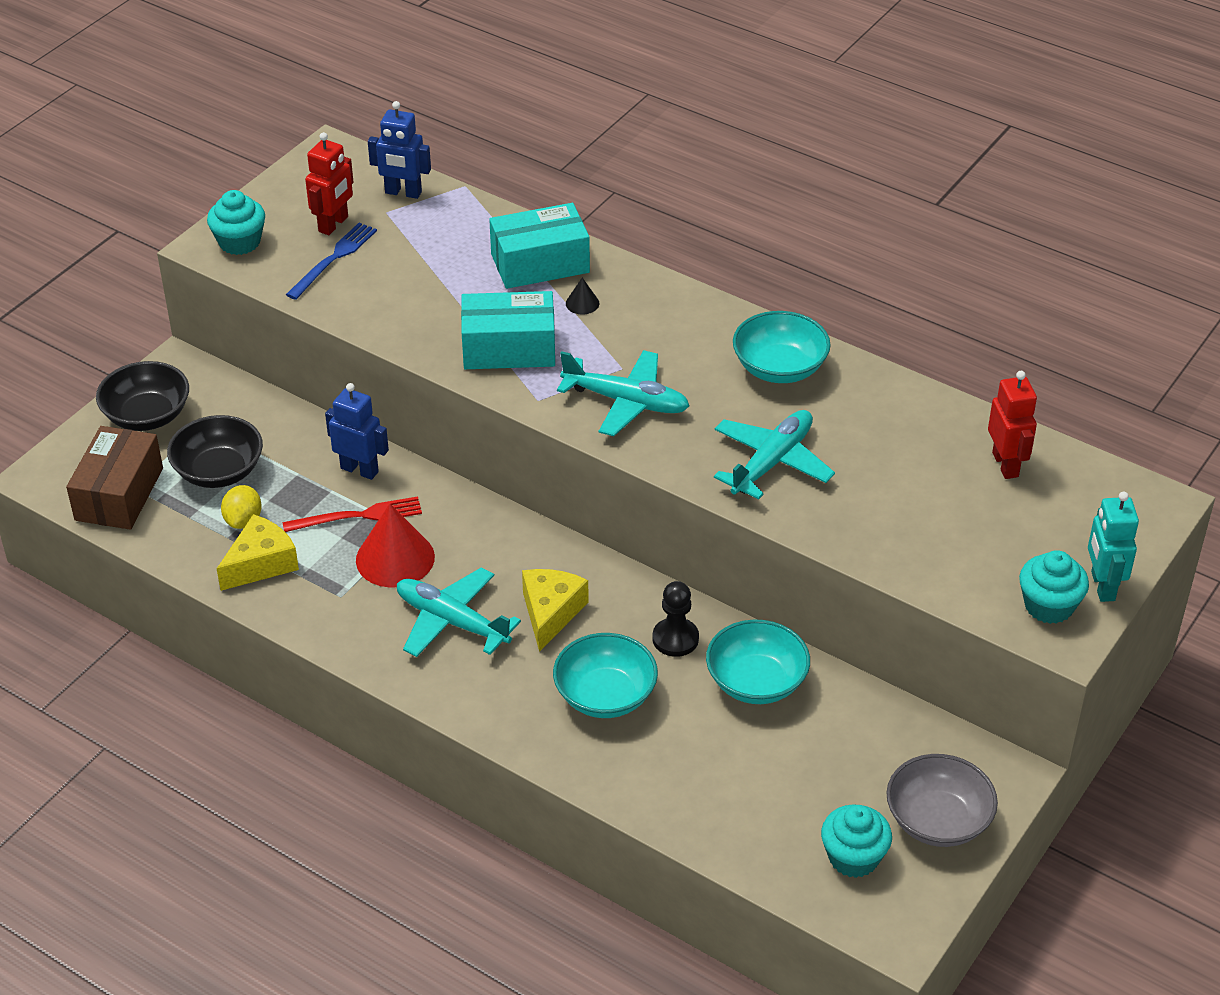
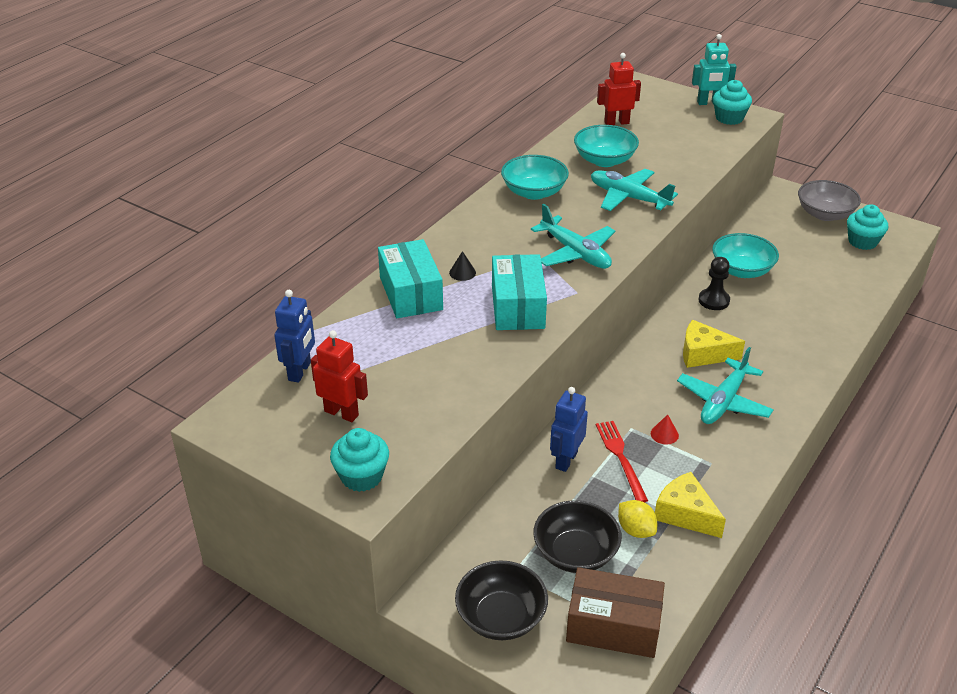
camera: 90 degrees left, 5 degrees down
(243, 520) = (636, 530): yellow lemon -> yellow lemon turned 45 degrees clockwise
(334, 259) = (394, 410): blue fork -> none
(395, 558) = (664, 434): red cone -> red cone, size x0.45
(605, 695) = (772, 330): turquoise bowl -> turquoise bowl (604, 160)
(626, 402) = (575, 253): turquoise plane -> turquoise plane turned 120 degrees clockwise

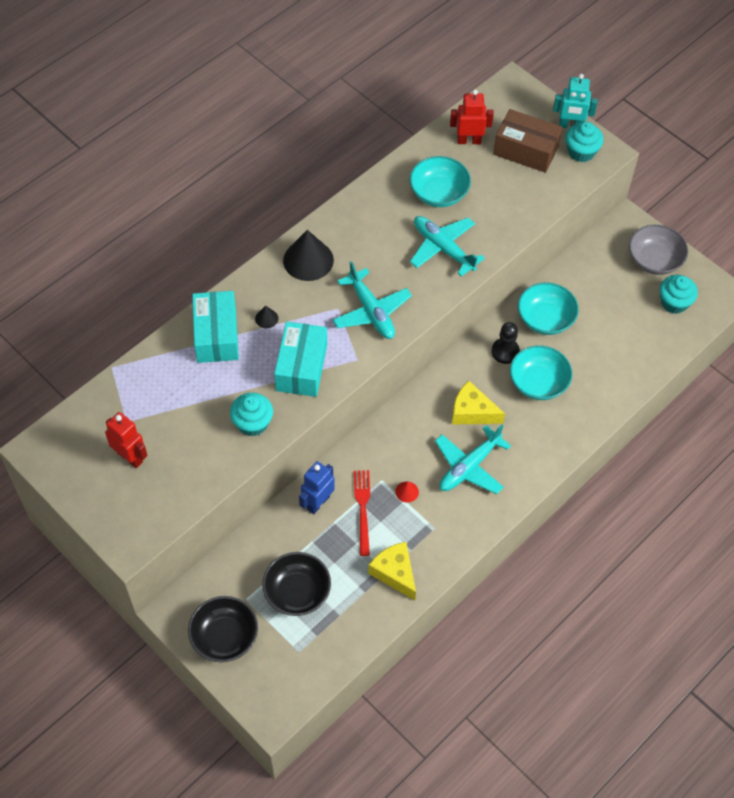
camera: 10 degrees right, 20 degrees up
(300, 371) = (107, 407): blue robot -> none
(361, 476) = (131, 523): turquoise cupcake -> turquoise cupcake (252, 423)
(490, 223) = (308, 260): none -> black cone
(534, 192) = (359, 226): turquoise bowl -> turquoise bowl (538, 383)
(613, 626) = (304, 661): brown box -> brown box (525, 150)
(636, 530) = (350, 580): yellow lemon -> none

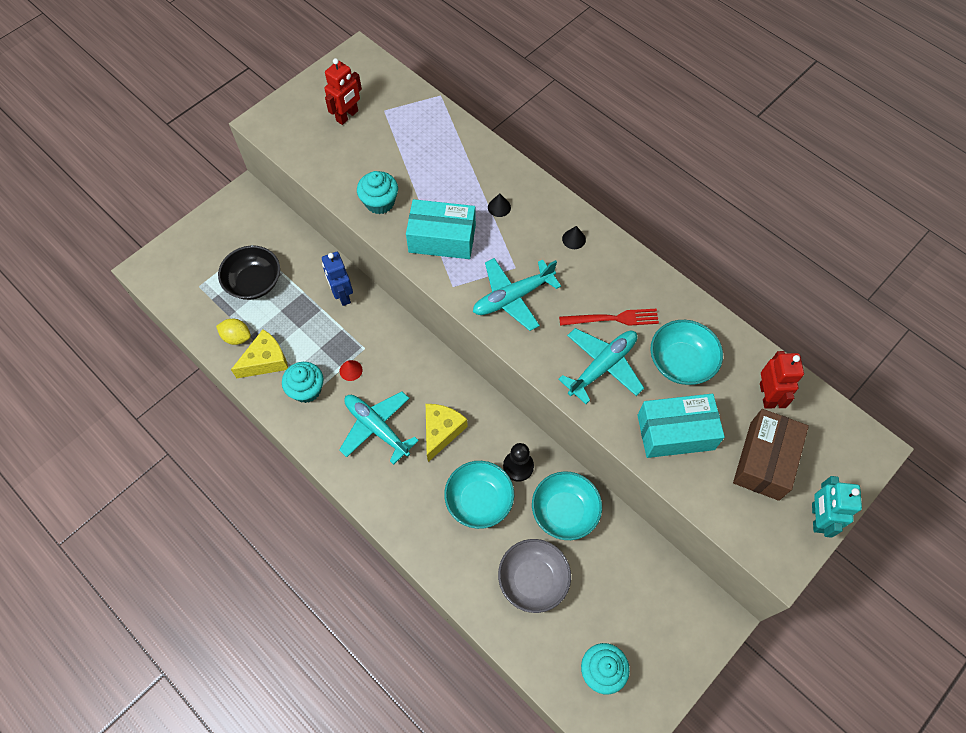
camera: 90 degrees right, 5 degrees up
(216, 335) = (477, 168): turquoise box -> turquoise box (675, 432)
(224, 637) = (219, 231): black bowl -> none
(308, 260) = (574, 239): black cone -> black cone, size x0.45
(318, 502) = (342, 295): blue robot -> blue robot turned 150 degrees counterclockwise
(363, 509) = (334, 332): red fork -> red fork (612, 319)
(366, 604) = (237, 337): none -> yellow lemon
(581, 152) = (775, 529): turquoise cupcake -> turquoise cupcake (306, 389)
(654, 260) = (664, 650): grey bowl -> grey bowl (533, 580)

